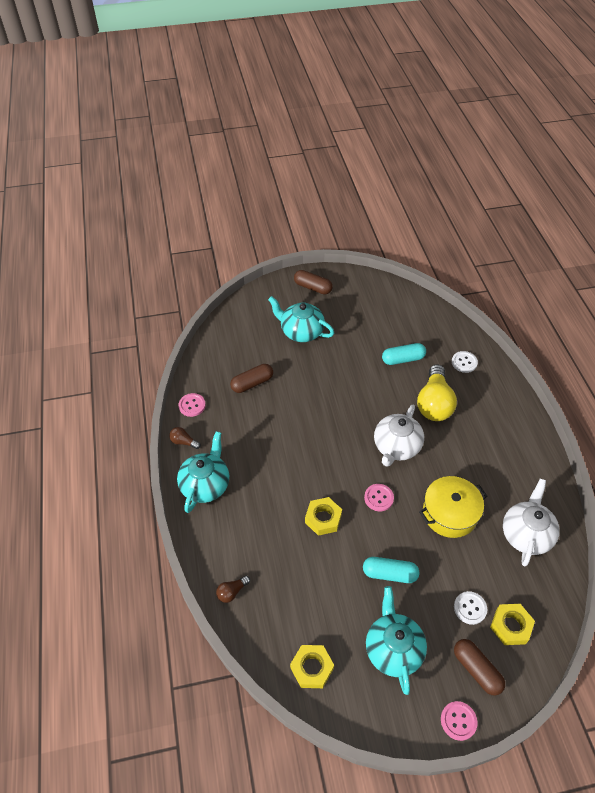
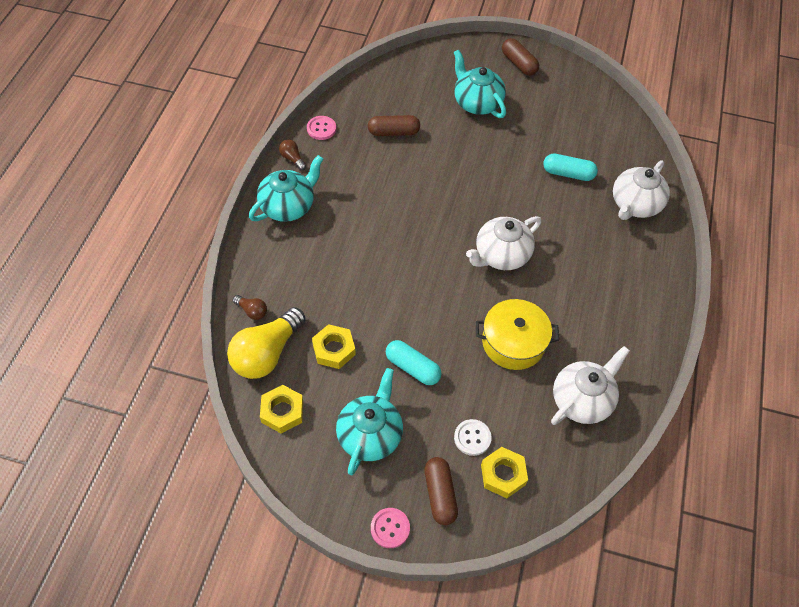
camera: 25 degrees right, 5 degrees up
(232, 592) = (252, 311): brown light bulb -> brown light bulb turned 135 degrees counterclockwise
(323, 518) = (380, 287): yellow nut -> yellow nut (334, 349)
(378, 498) = (449, 294): pink button -> none
(434, 403) = (572, 231): yellow light bulb -> yellow light bulb (267, 353)
(464, 362) = (635, 205): white button -> white teapot

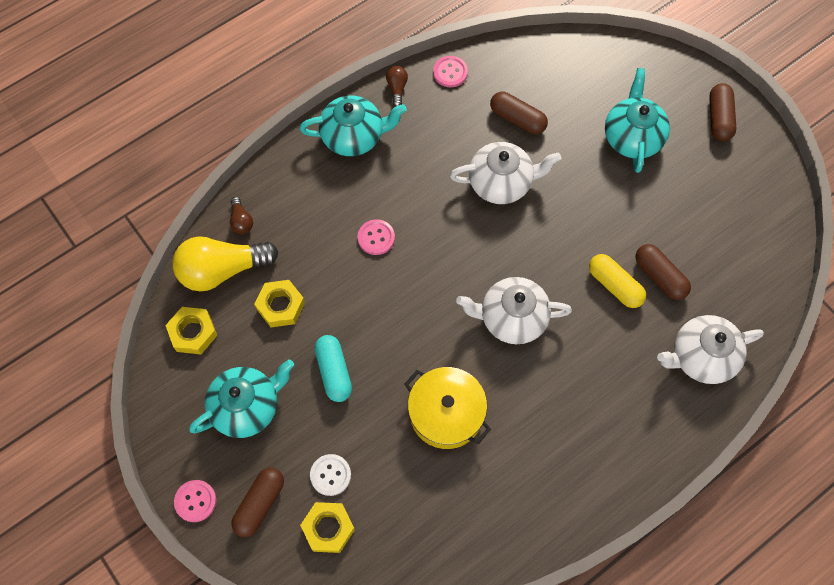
camera: 40 degrees right, 10 degrees up
(363, 262) = (376, 238): none -> pink button
(546, 195) = (614, 285): none -> yellow capsule
(568, 173) = (659, 276): turquoise capsule -> brown capsule
(582, 400) = (461, 515): white teapot -> white teapot (501, 183)

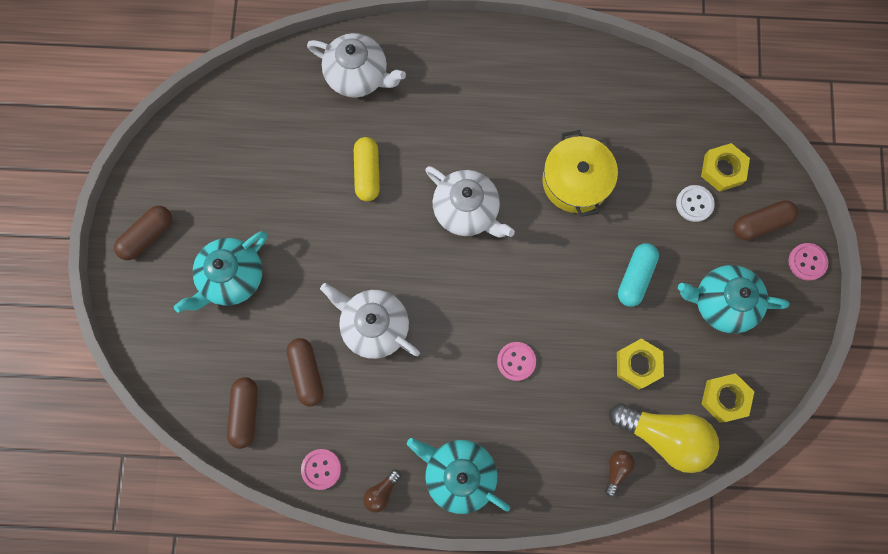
camera: 140 degrees left, 10 degrees up
(659, 276) = (328, 152): brown capsule -> brown capsule (245, 413)

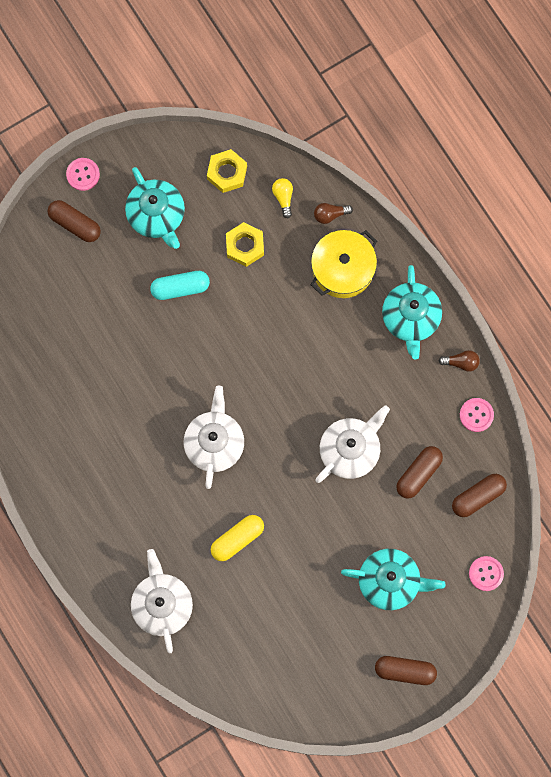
camera: 125 degrees left, 0 degrees up
(374, 326) = (350, 450): white teapot -> white teapot turned 135 degrees counterclockwise
(516, 361) = (303, 331): pink button -> pink button (486, 573)
(575, 181) = (134, 378): yellow pot -> yellow pot (343, 269)
(664, 436) = (283, 198): yellow light bulb -> yellow light bulb, size x0.44
(694, 204) = (92, 280): white button -> none
(722, 169) = (49, 276): yellow nut -> none

